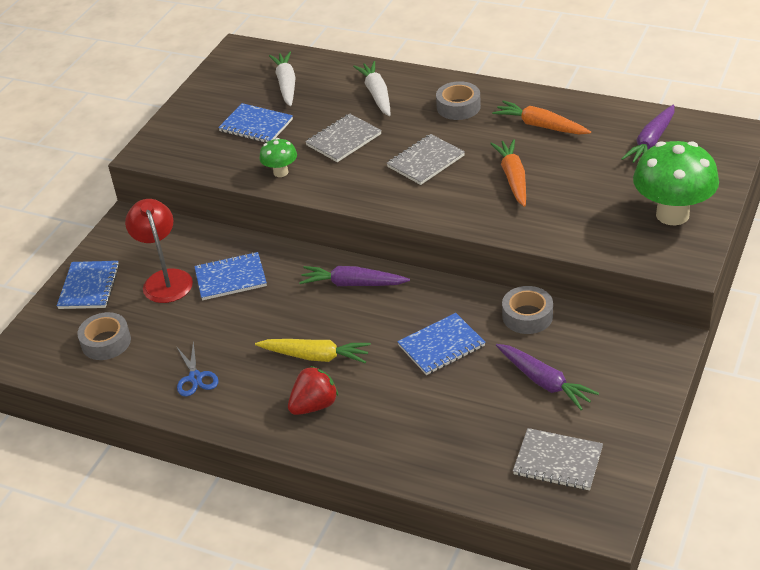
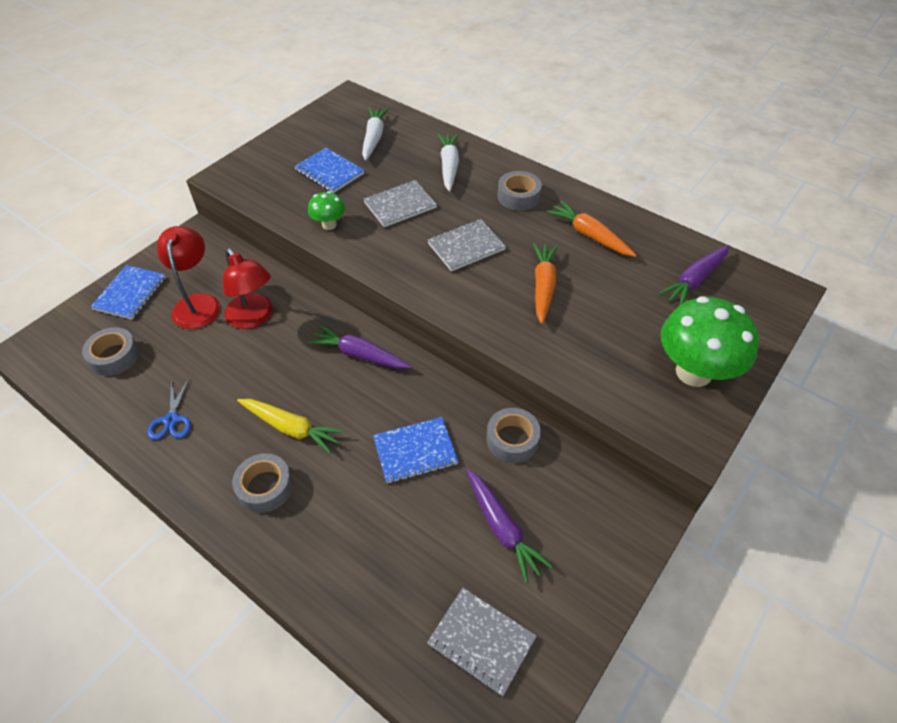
camera: 10 degrees right, 10 degrees up
(230, 278) = (254, 318): blue notebook -> red lamp
(314, 405) = (265, 487): red strawberry -> grey tape

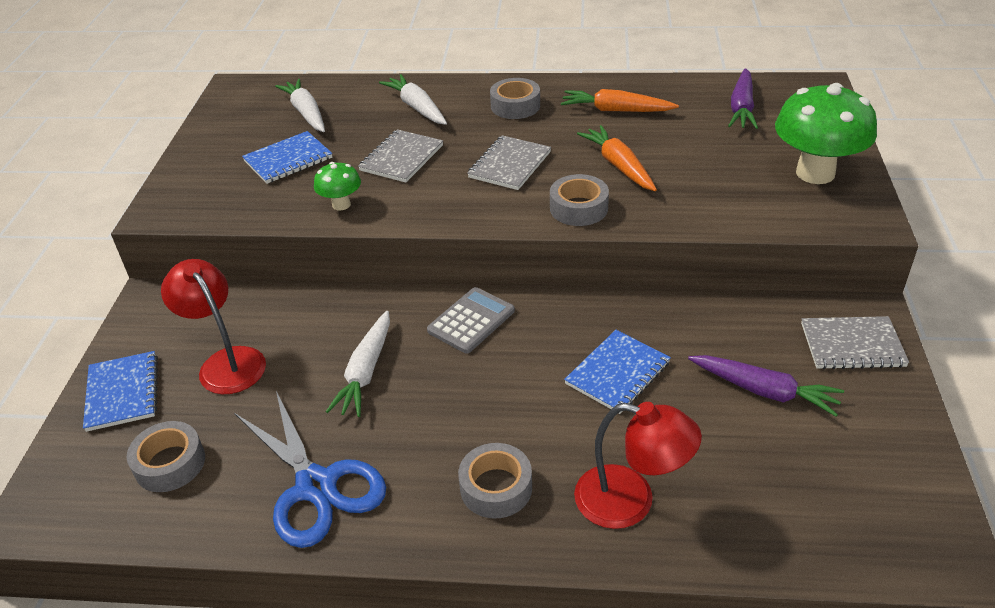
camera: 30 degrees left, 10 degrees down
(171, 420) = (316, 486): blue scissors -> blue scissors, size x1.96
(254, 318) = (313, 344): red lamp -> red lamp (630, 501)
(265, 356) = (366, 372): none -> white carrot
(291, 428) = (467, 420): yellow carrot -> none
(329, 172) = (288, 159): blue notebook -> blue notebook turned 45 degrees counterclockwise
(359, 355) = (471, 321): purple carrot -> grey calculator
(481, 641) = (843, 489): grey notebook -> grey notebook (852, 345)
(512, 440) = (697, 317): grey tape -> grey tape (578, 208)

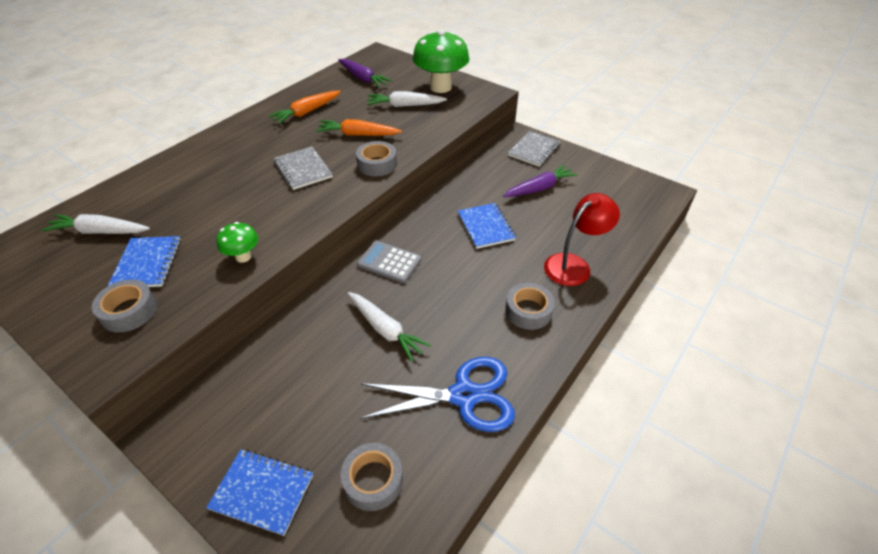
camera: 60 degrees left, 5 degrees up
(226, 362) = (298, 406): red lamp -> none
(401, 158) = (230, 208): grey notebook -> none
(416, 107) = (182, 179): white carrot -> white carrot (405, 106)
(471, 321) = (389, 262): grey calculator -> grey calculator turned 45 degrees counterclockwise
(515, 106) = (246, 141): grey tape -> grey tape (129, 311)

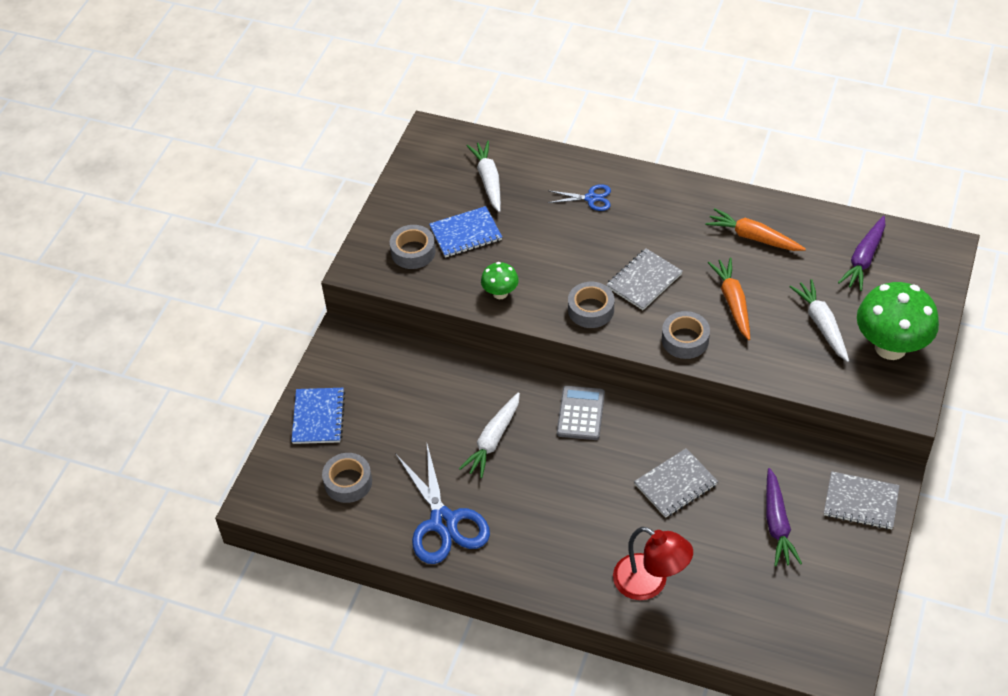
camera: 75 degrees right, 5 degrees up
(190, 176) = (591, 198): none -> blue scissors
(485, 227) = (675, 484): blue notebook -> grey notebook
(528, 311) = (563, 552): grey tape -> grey tape (591, 310)
(539, 188) = (777, 524): purple carrot -> purple carrot turned 45 degrees clockwise

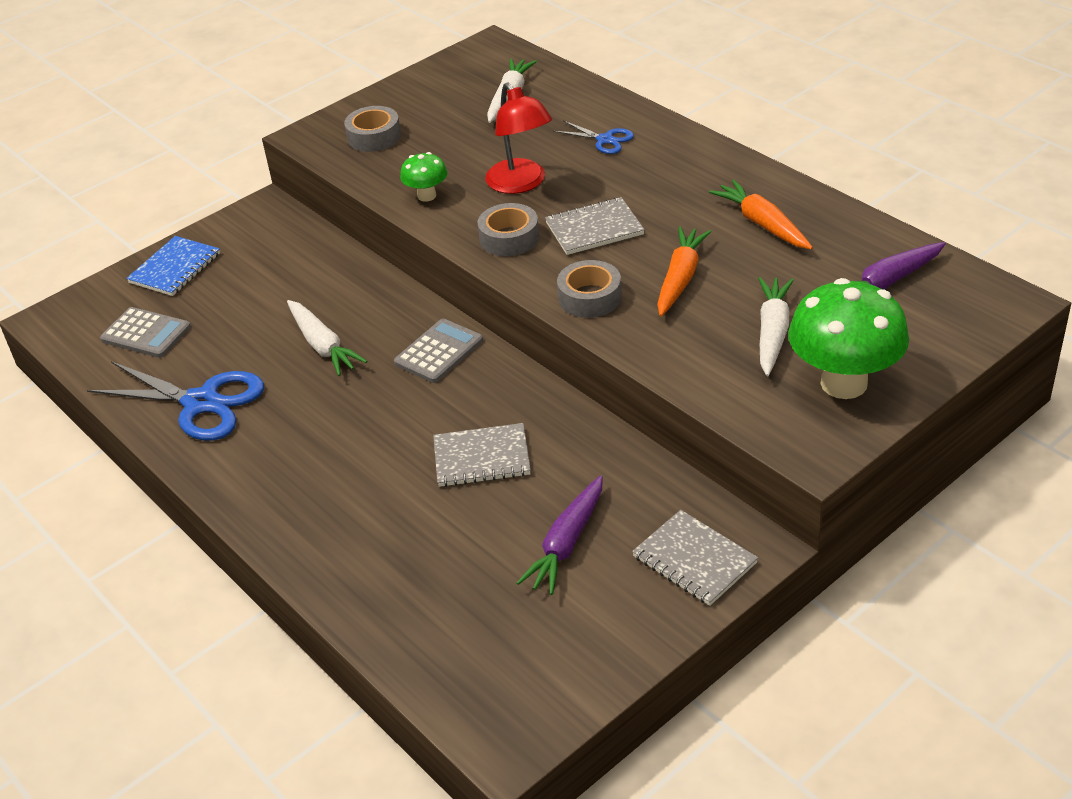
camera: 30 degrees right, 10 degrees down
(348, 482) = (146, 334): grey tape -> grey calculator
(443, 522) = (201, 403): blue scissors -> blue scissors turned 75 degrees counterclockwise
(465, 233) = (442, 135): blue notebook -> none
(493, 440) = (323, 346): white carrot -> white carrot turned 90 degrees counterclockwise
(650, 583) = (361, 547): red lamp -> red lamp (521, 184)

